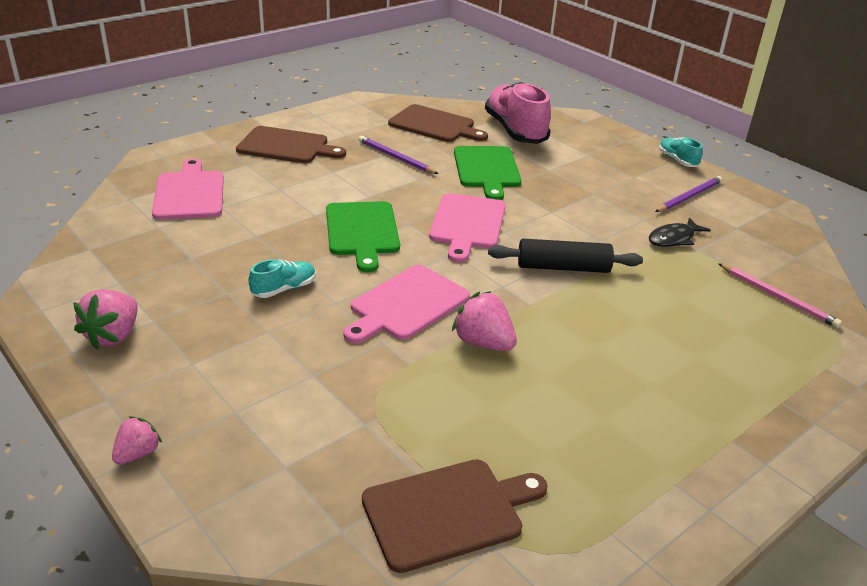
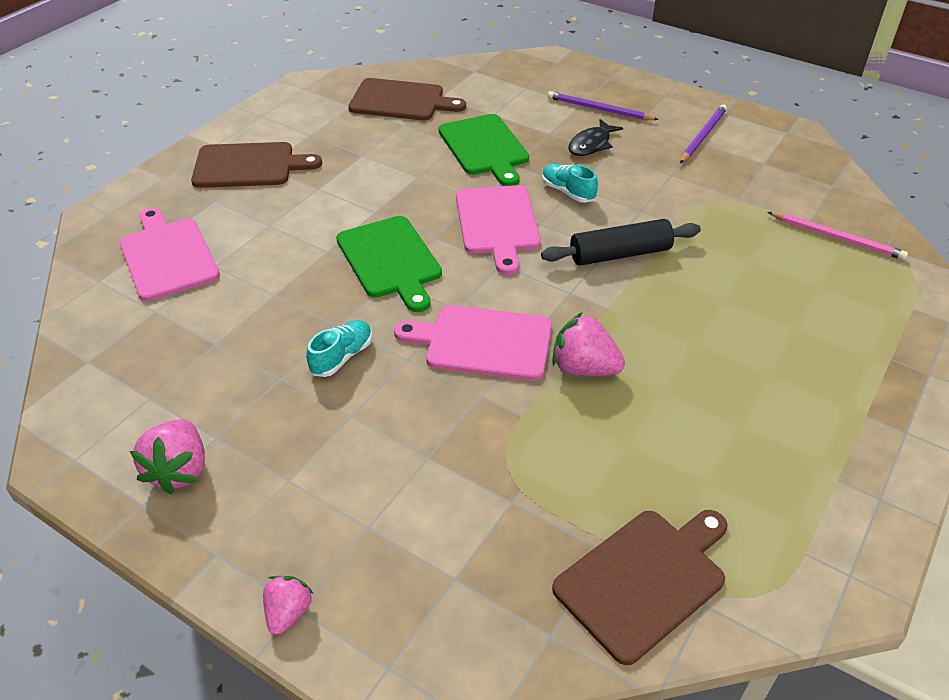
camera: 15 degrees left, 10 degrees up
(396, 157) = (379, 154): purple pencil -> purple pencil (599, 109)
(406, 304) = (483, 342): pink cutting board -> pink cutting board turned 75 degrees clockwise
(515, 131) = (491, 90): pink shoe -> none
(673, 239) = (711, 191): black fish -> black fish (591, 144)
(677, 160) = (672, 92): turquoise shoe -> turquoise shoe (568, 192)

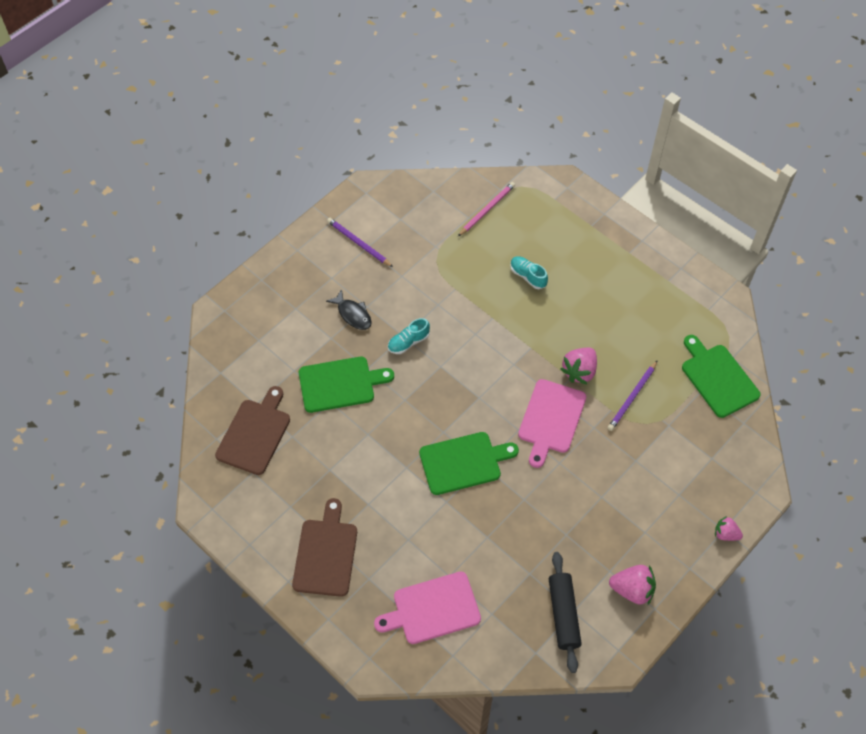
camera: 80 degrees left, 15 degrees up
(342, 357) = (552, 499): turquoise shoe -> turquoise shoe (528, 276)
(497, 223) = (436, 392): pink cutting board -> none
(599, 109) = (306, 298): purple pencil -> purple pencil (632, 397)
(620, 254) = (481, 328): black rolling pin -> black rolling pin (563, 614)
(645, 579) = (718, 378): brown cutting board -> green cutting board

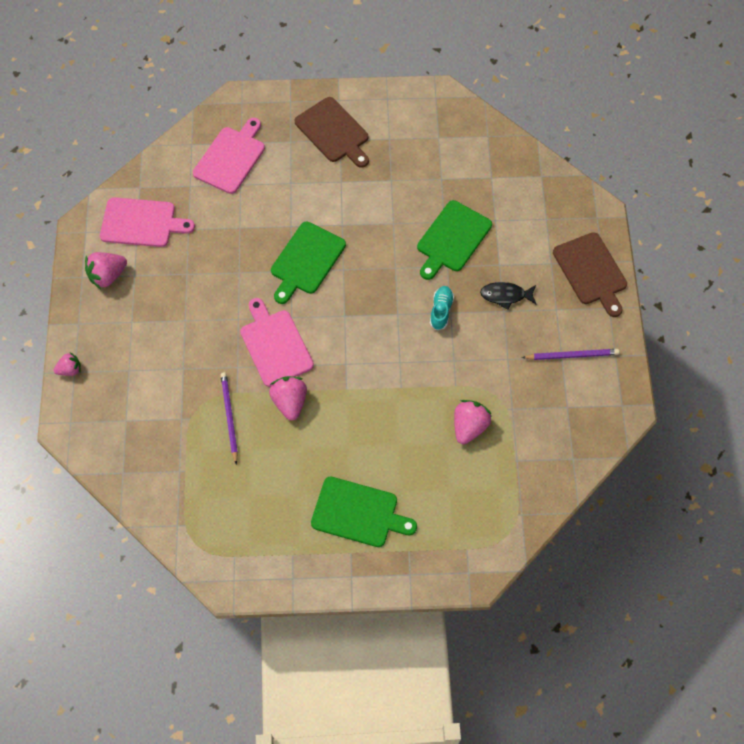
camera: 135 degrees right, 5 degrees up
(255, 434) = (467, 159): brown cutting board -> brown cutting board (591, 272)
(475, 258) = (469, 427): none -> pink strawberry
(487, 210) = (510, 482): pink pencil -> none
(528, 276) = (411, 449): turquoise shoe -> none
(563, 614) = (142, 223): black rolling pin -> pink cutting board
(718, 378) = (174, 495): green cutting board -> green cutting board (358, 513)

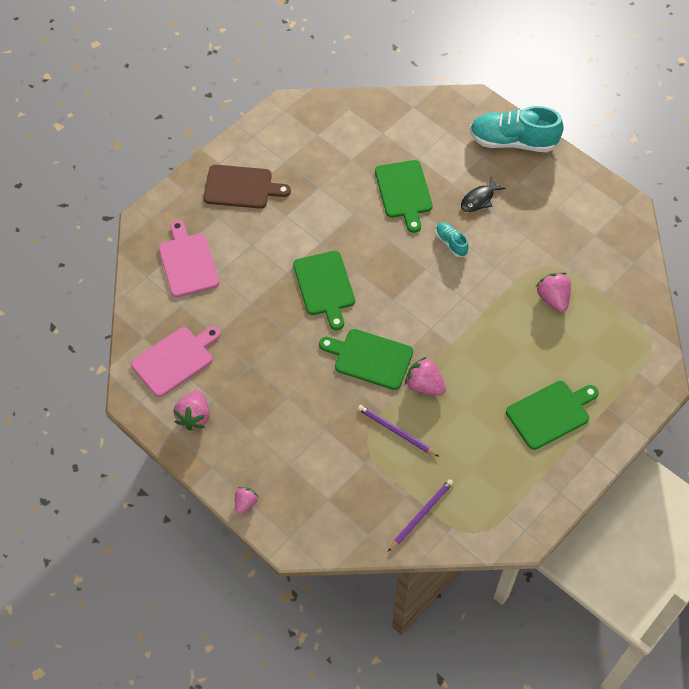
camera: 45 degrees left, 5 degrees down
(275, 345) = (370, 358): pink cutting board -> green cutting board
(572, 355) = (561, 202): purple pencil -> purple pencil (421, 515)
(591, 272) = (513, 142): brown cutting board -> turquoise shoe

